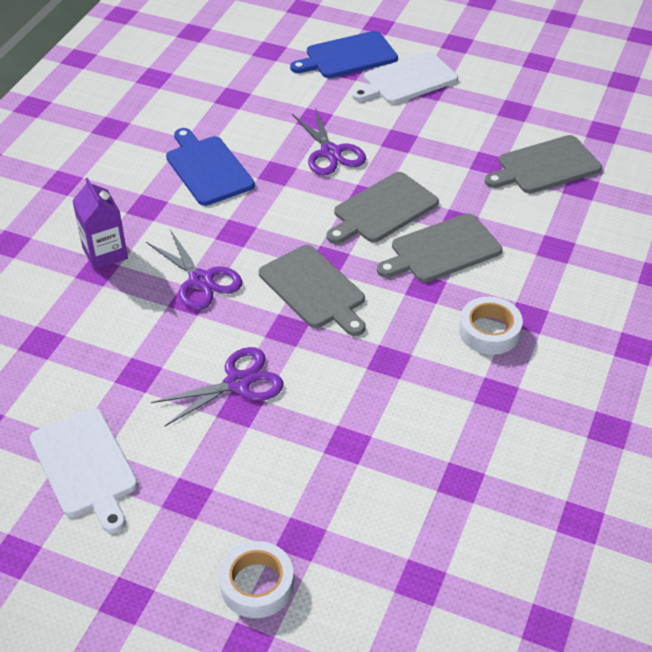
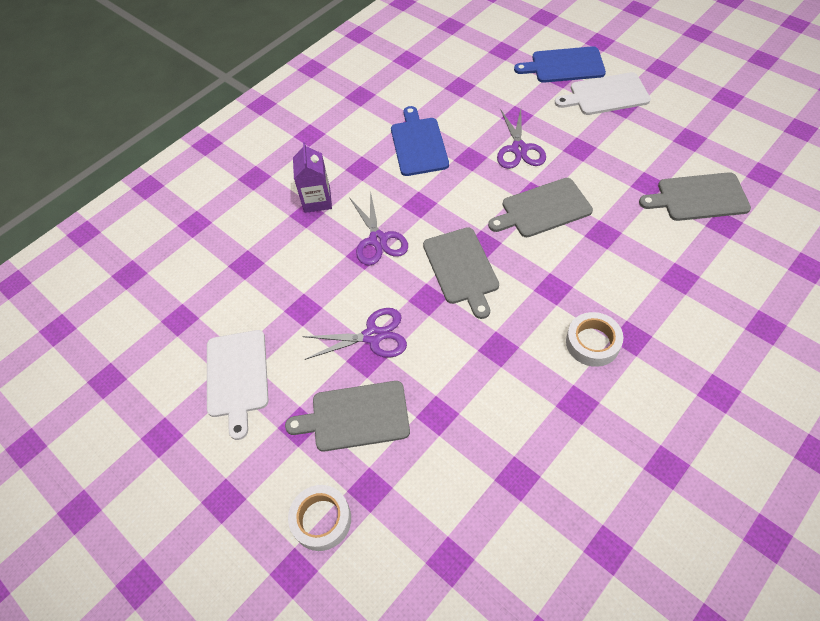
camera: 25 degrees right, 10 degrees up
(442, 250) = (579, 257): grey cutting board -> grey cutting board (356, 416)

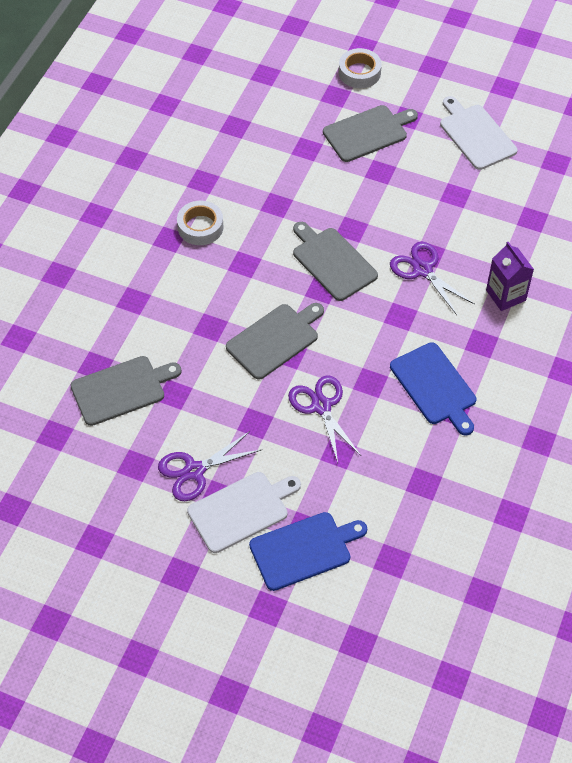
camera: 155 degrees right, 0 degrees up
(373, 336) = (384, 188): purple scissors -> purple scissors (194, 471)

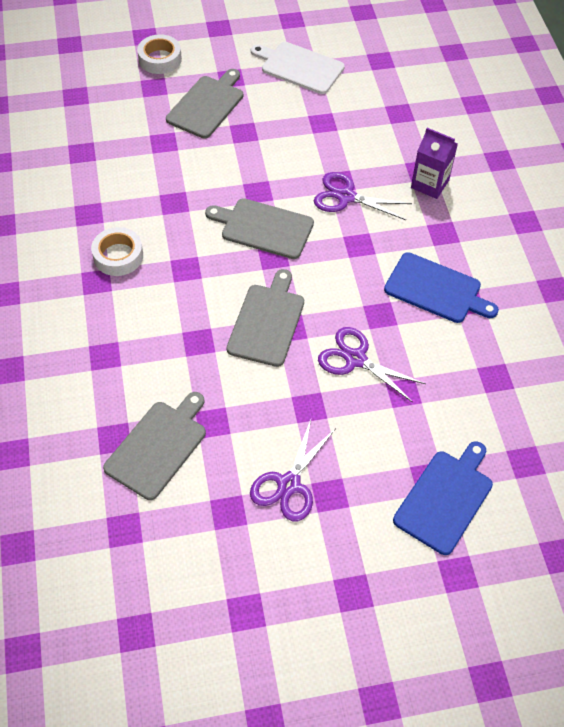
camera: 35 degrees left, 0 degrees up
(241, 510) = (361, 496): white cutting board -> none

